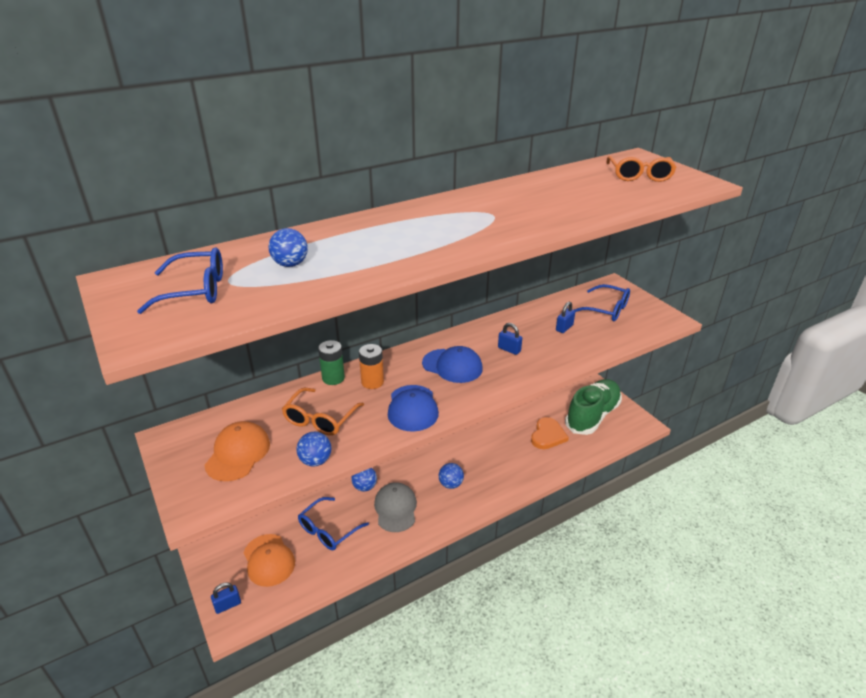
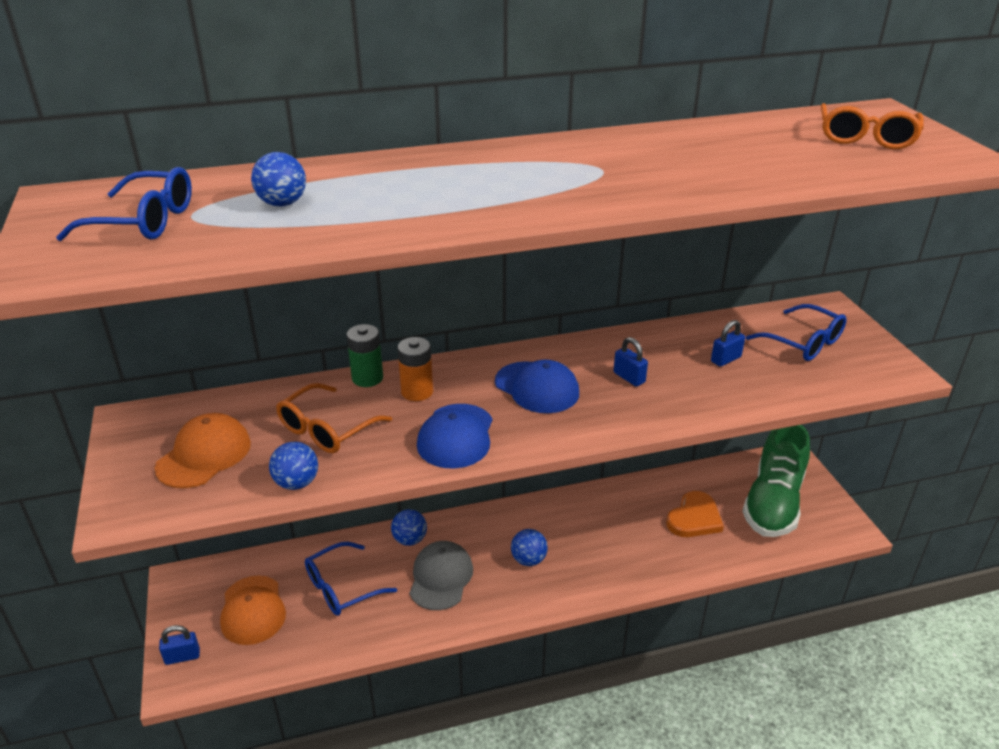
camera: 15 degrees right, 0 degrees up
(592, 416) = (773, 502): green shoe -> green shoe turned 150 degrees clockwise

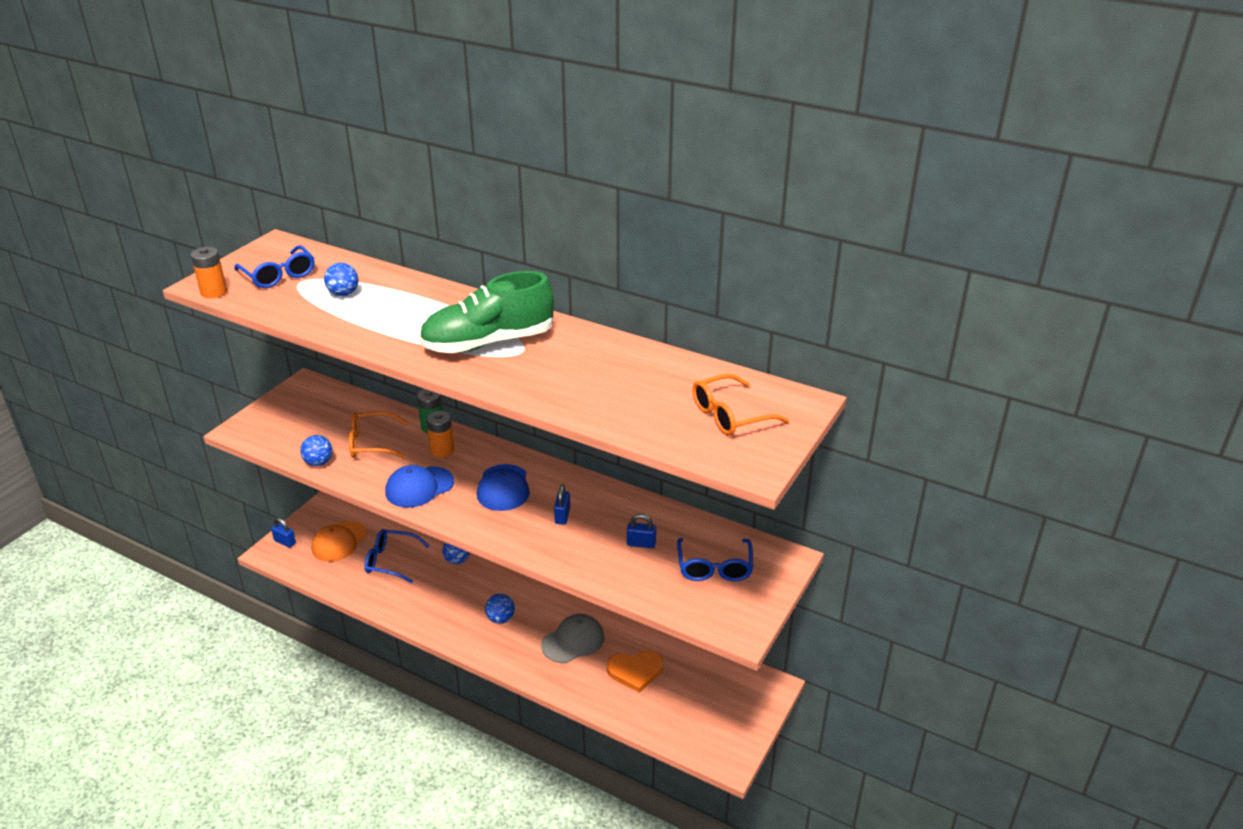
camera: 45 degrees right, 0 degrees up
(77, 273) = (214, 292): none -> orange battery
(204, 455) = (306, 422): orange cap -> none
(441, 577) = (443, 593): grey cap -> grey cap (573, 641)
(773, 502) = (705, 702): green shoe -> green shoe (488, 342)

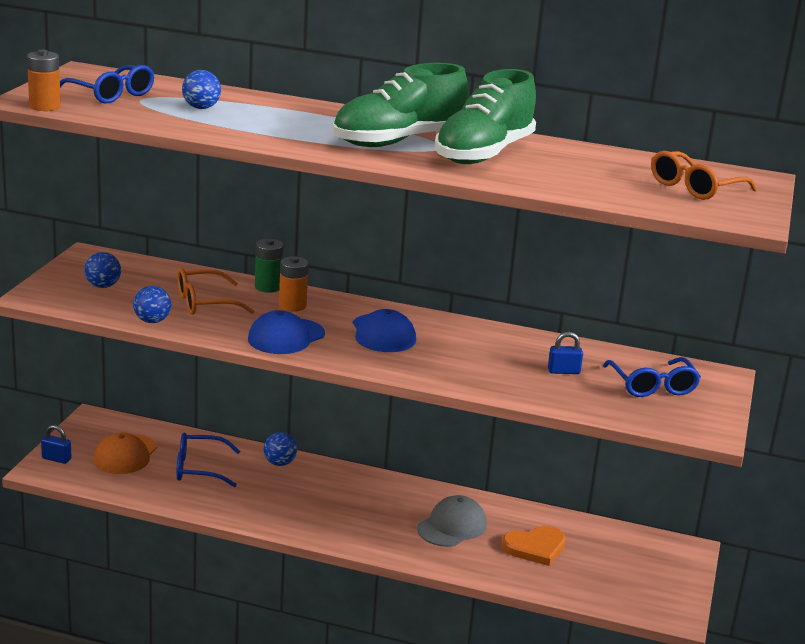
camera: 15 degrees left, 10 degrees down
(500, 619) = (358, 512): blue ball -> blue ball (103, 286)
(556, 361) = (483, 154): none -> green shoe
(562, 516) = (464, 353): blue padlock -> none

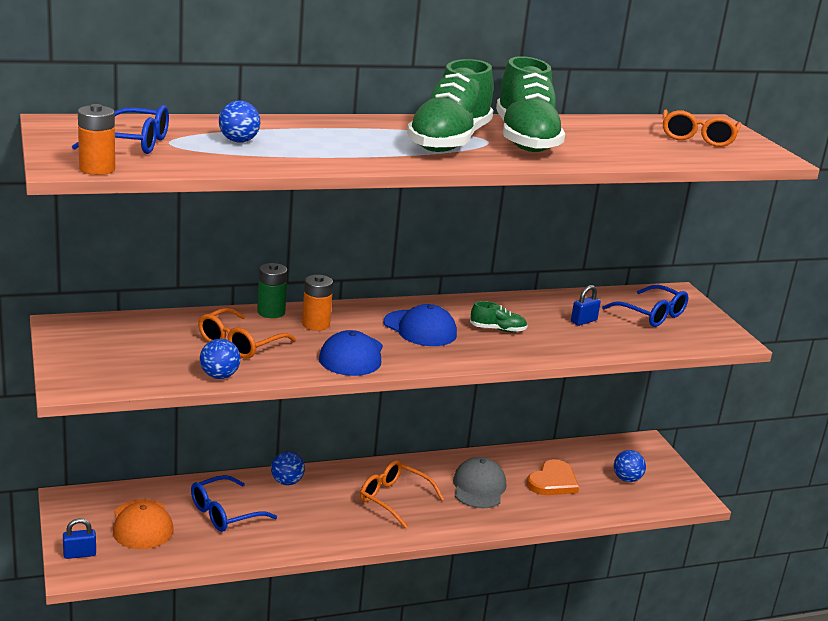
camera: 35 degrees left, 0 degrees up
(103, 286) = (123, 354): blue ball -> blue ball (627, 479)
(357, 508) = (393, 499): none -> orange glasses
(459, 354) = (497, 329): none -> green shoe

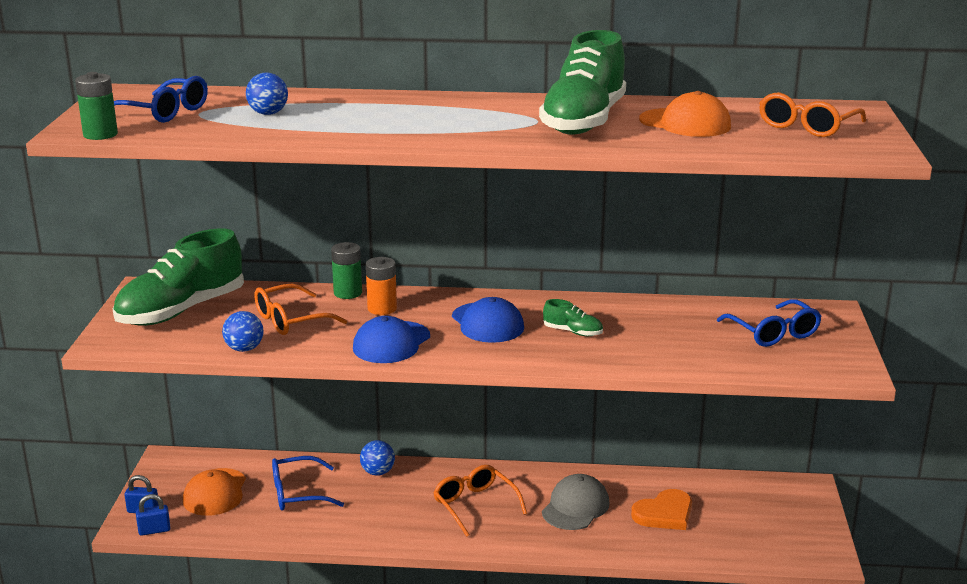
camera: 25 degrees right, 0 degrees up
(97, 169) = (100, 134): orange battery -> green battery
(449, 141) = (491, 120): green shoe -> green shoe (181, 311)
(583, 321) = (682, 332): blue padlock -> blue padlock (154, 530)
(606, 138) = (685, 123): none -> orange cap
(627, 479) = (756, 523): blue ball -> none

